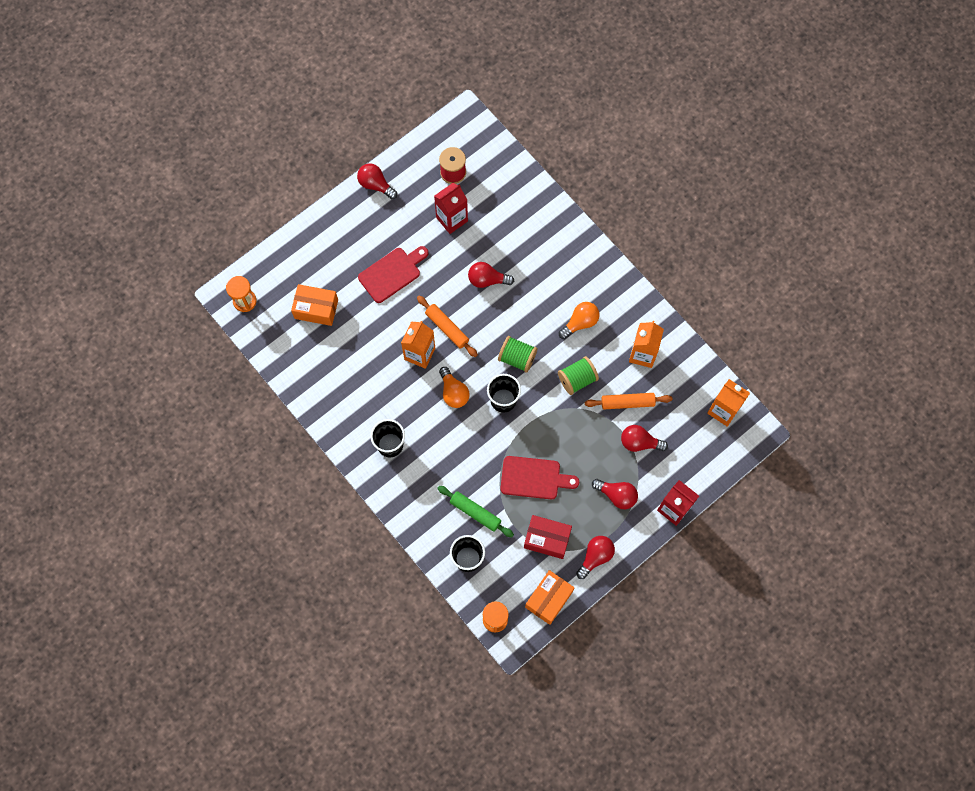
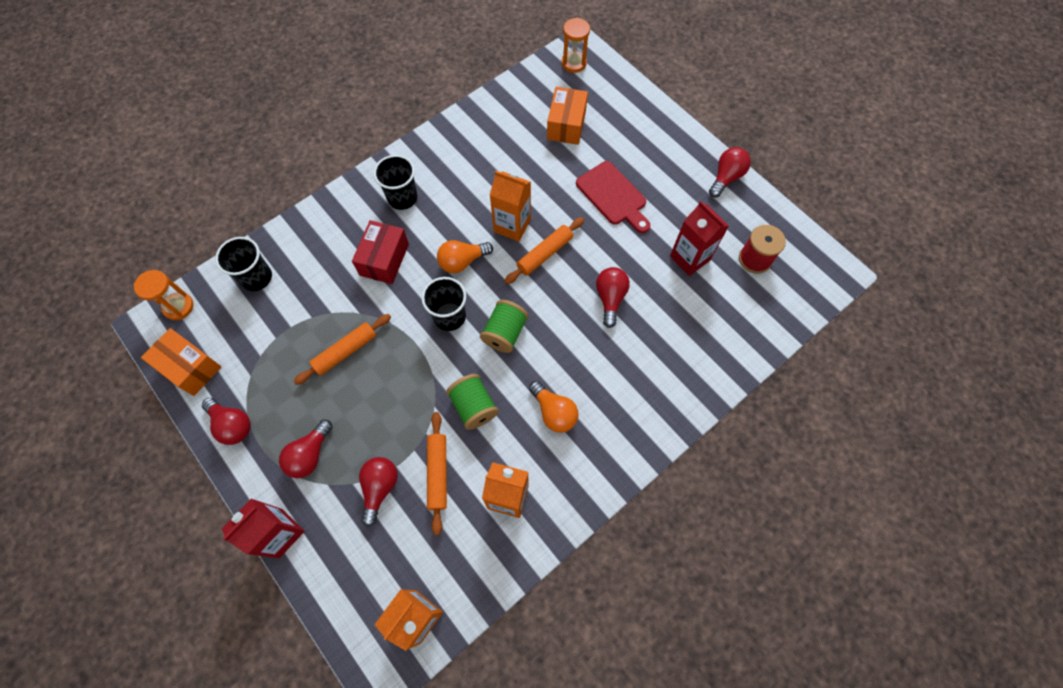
camera: 90 degrees right, 5 degrees down
(475, 512) = (311, 285): green rolling pin -> none
(534, 478) = (345, 351): red cutting board -> orange rolling pin
(547, 539) = (265, 366): red box -> red box (384, 259)

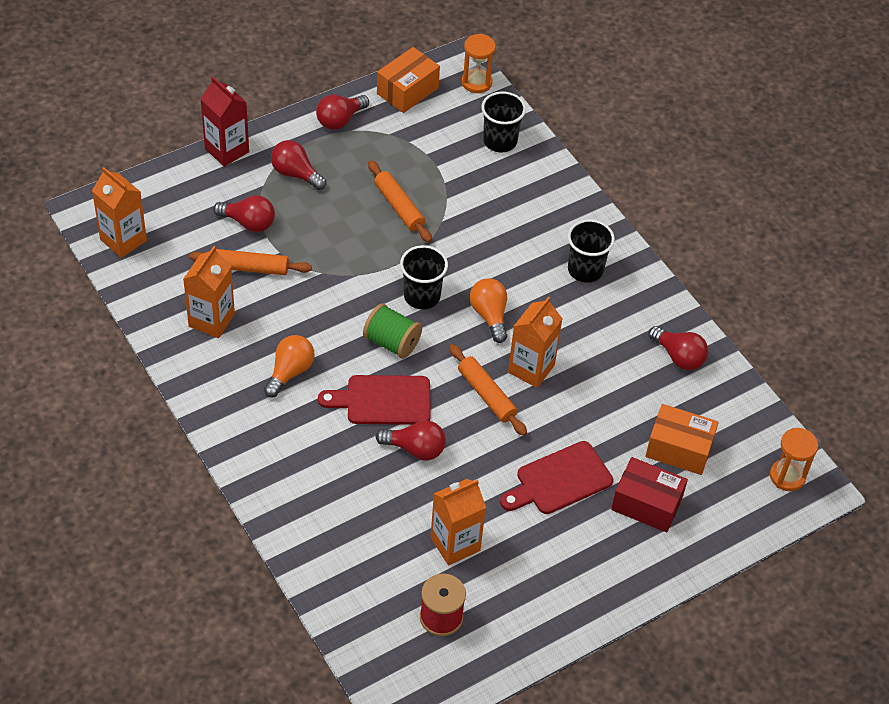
camera: 95 degrees right, 15 degrees down
(384, 259) = (504, 246): red box -> red box (646, 504)
(474, 406) = (313, 305): green spool -> none
(554, 412) = (290, 372): orange light bulb -> orange light bulb turned 150 degrees clockwise
(567, 330) = (383, 400): none -> red cutting board
(689, 258) = (455, 544): red carton -> orange carton
(726, 177) = (572, 617): red light bulb -> red light bulb (678, 356)

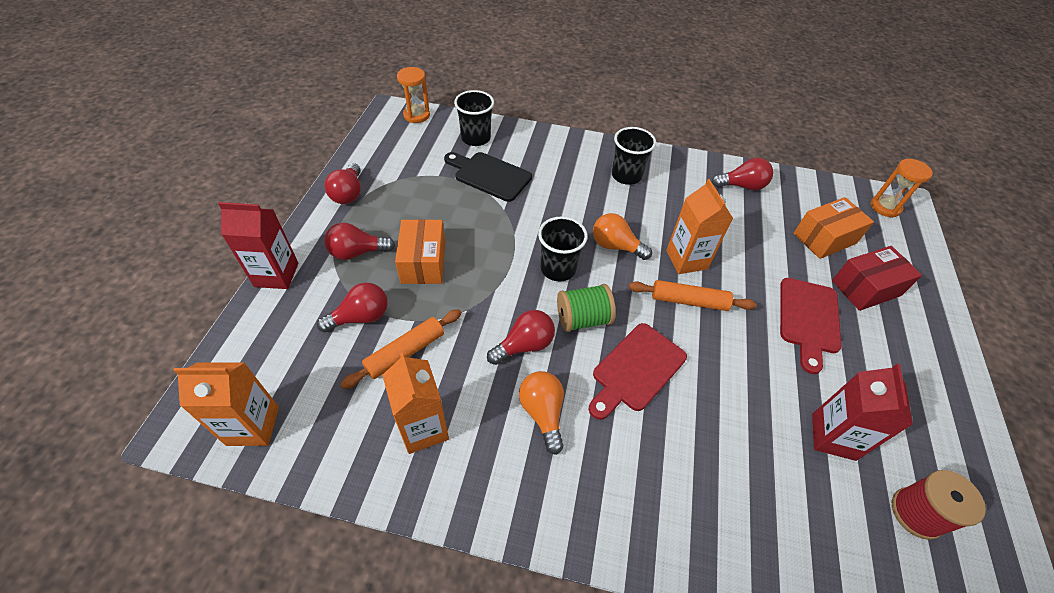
camera: 45 degrees left, 0 degrees up
(399, 207) = (463, 221): orange rolling pin -> none
(407, 91) = (376, 146): orange box -> orange box (423, 262)
(415, 449) = (706, 386): red light bulb -> red light bulb (524, 345)
(455, 544) = (833, 436): orange carton -> red carton
(467, 184) = (489, 175): none -> black cutting board

